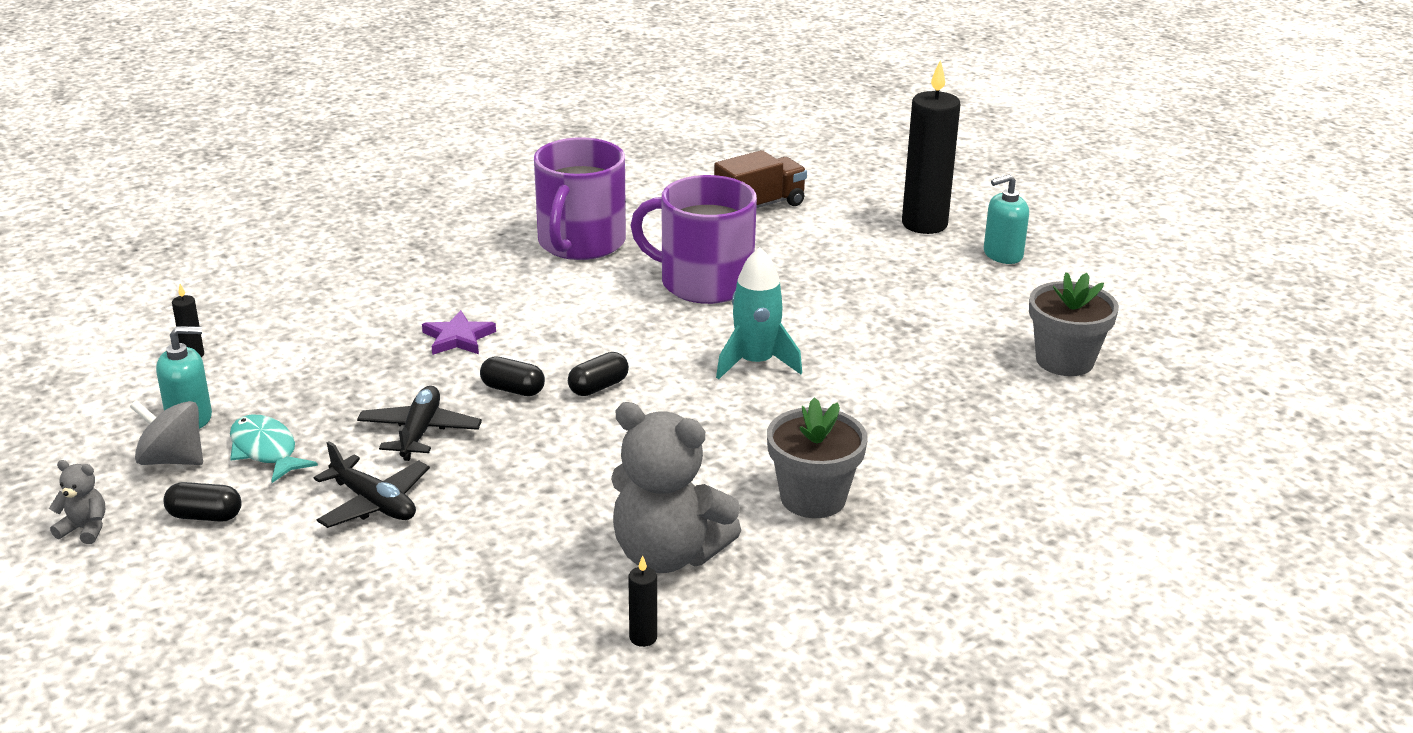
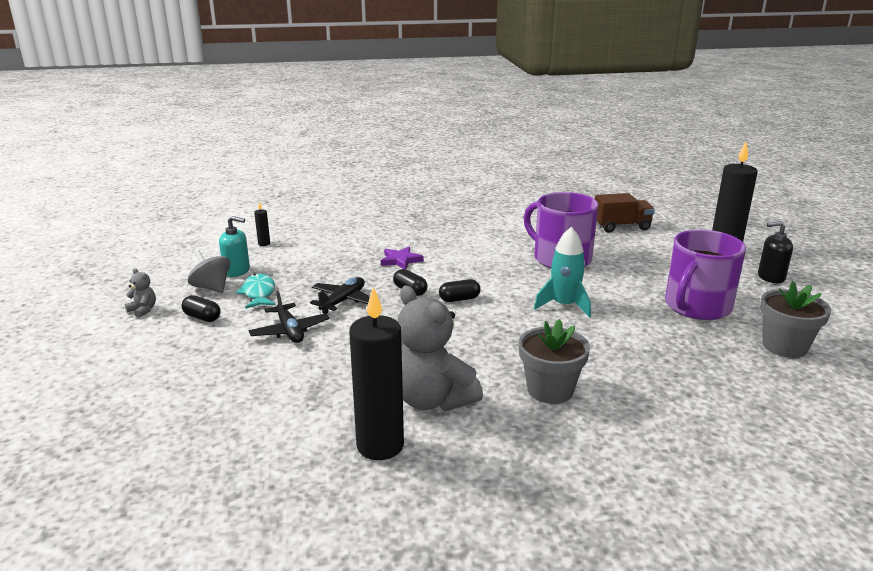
camera: 25 degrees right, 5 degrees down
(580, 243) = (502, 228): purple mug -> purple mug (697, 306)
(643, 638) = (380, 446): black candle -> black candle, size x2.46
(1002, 254) = (770, 277): turquoise soap dispenser -> black soap dispenser

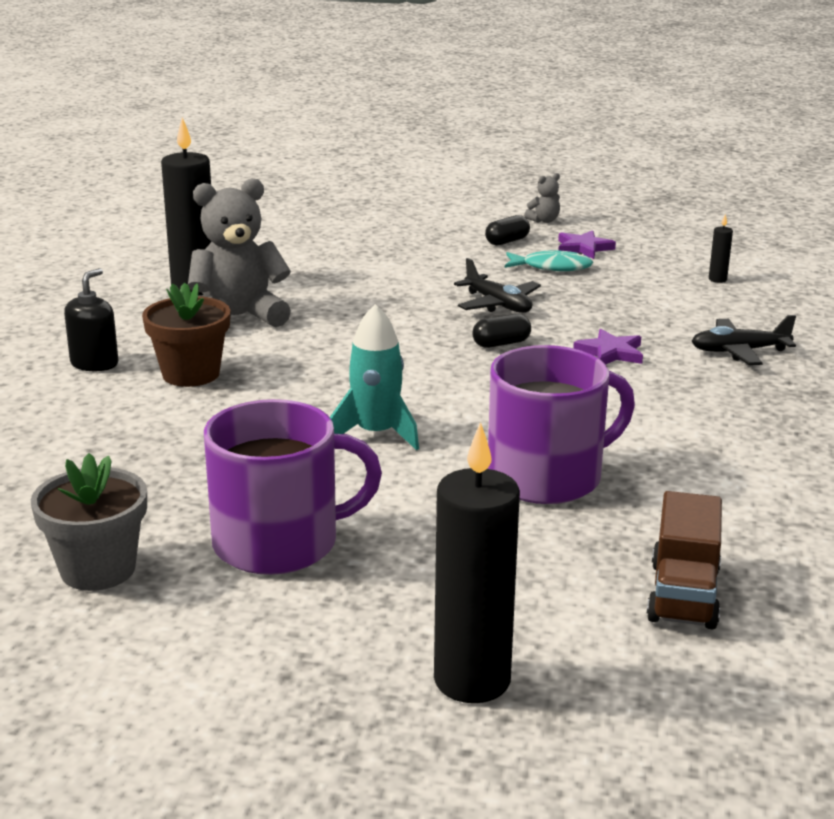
camera: 110 degrees right, 0 degrees up
(211, 288) = (583, 248): grey spinning top -> purple star
(237, 271) = (627, 261): turquoise soap dispenser -> none
(289, 331) = (442, 274): black plane -> black plane (739, 351)
(459, 299) = (452, 368): black capsule -> none
(550, 390) = (191, 374): grey flower pot -> brown flower pot
(697, 306) = (279, 543): purple mug -> purple mug turned 105 degrees clockwise
(770, 277) = (316, 684): black soap dispenser -> black soap dispenser (94, 363)

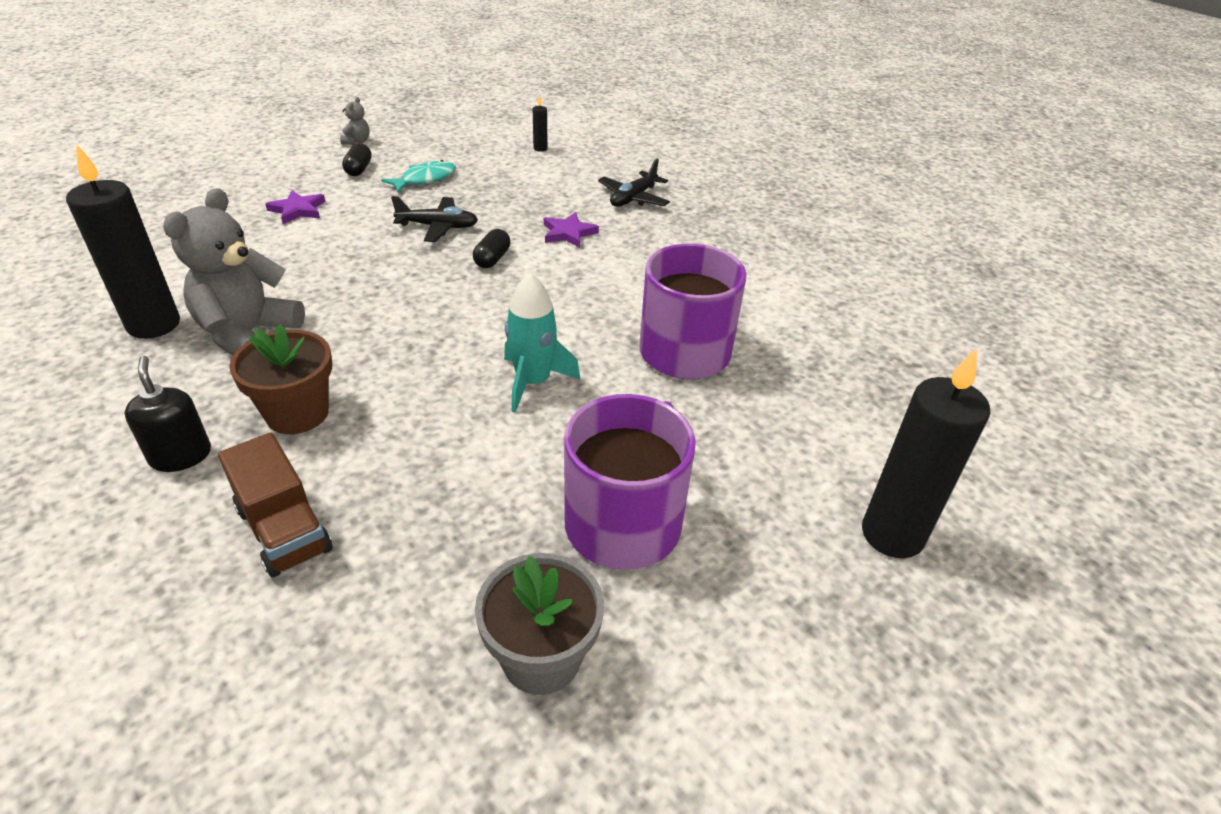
camera: 50 degrees left, 15 degrees up
(583, 248) = (421, 155): purple star -> purple star (297, 210)
(683, 595) = (873, 389): brown truck -> brown truck (284, 530)

